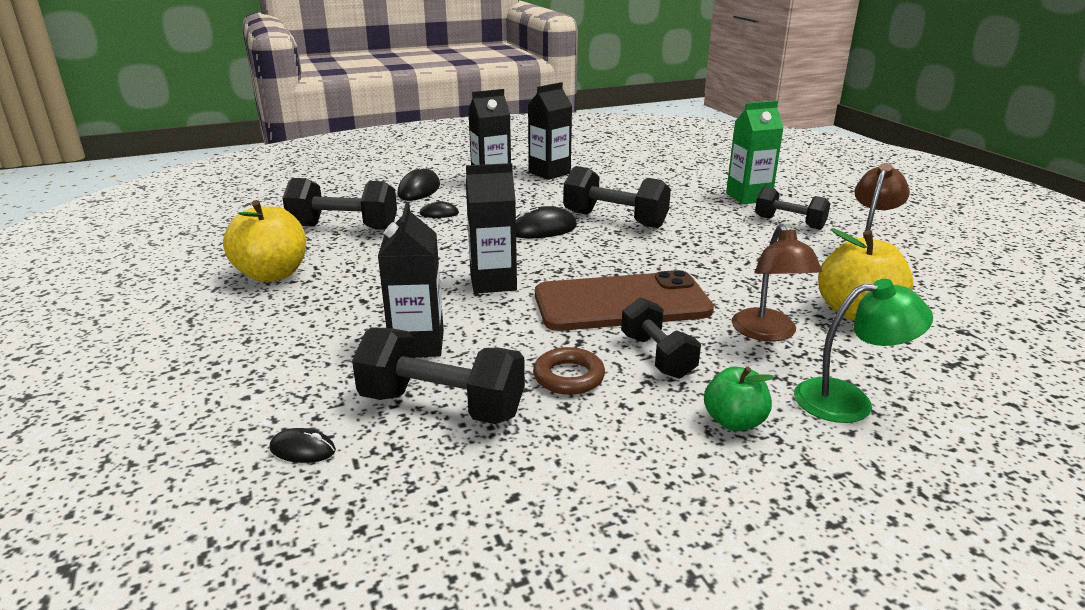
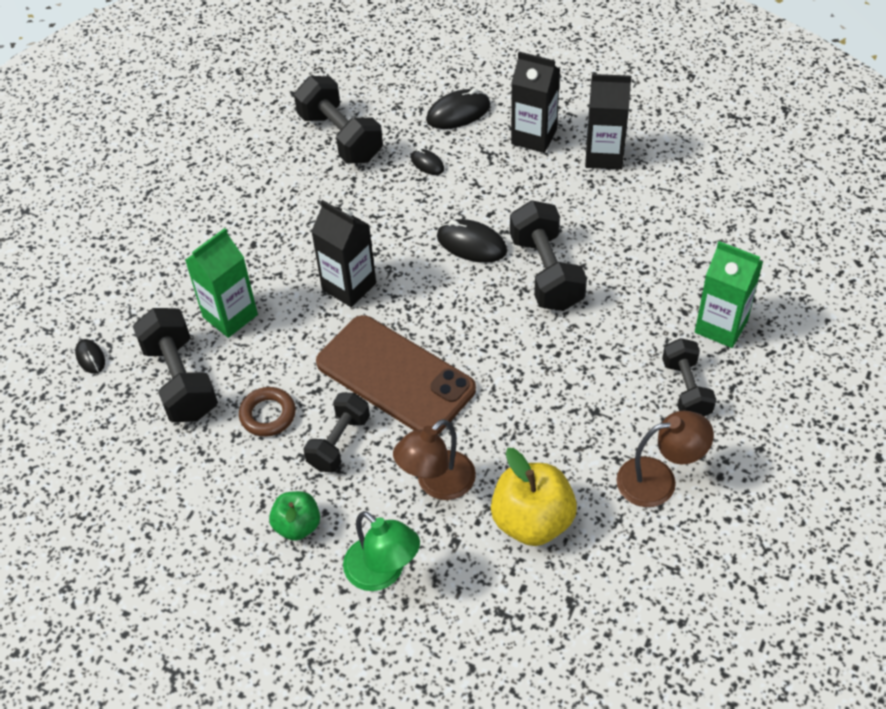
camera: 50 degrees right, 25 degrees up
(272, 274) = (236, 171): yellow apple -> none
(417, 344) = (230, 316): black carton -> green carton

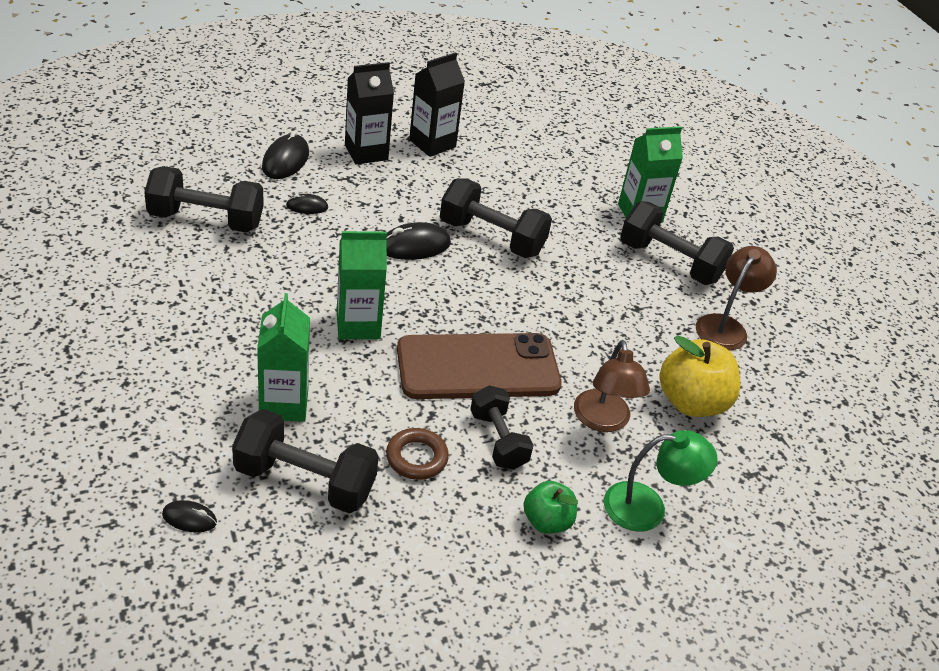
camera: 55 degrees left, 10 degrees down
(349, 286) = (358, 325): black carton -> green carton
(686, 389) = (670, 262): black dumbbell -> black dumbbell, size x1.52

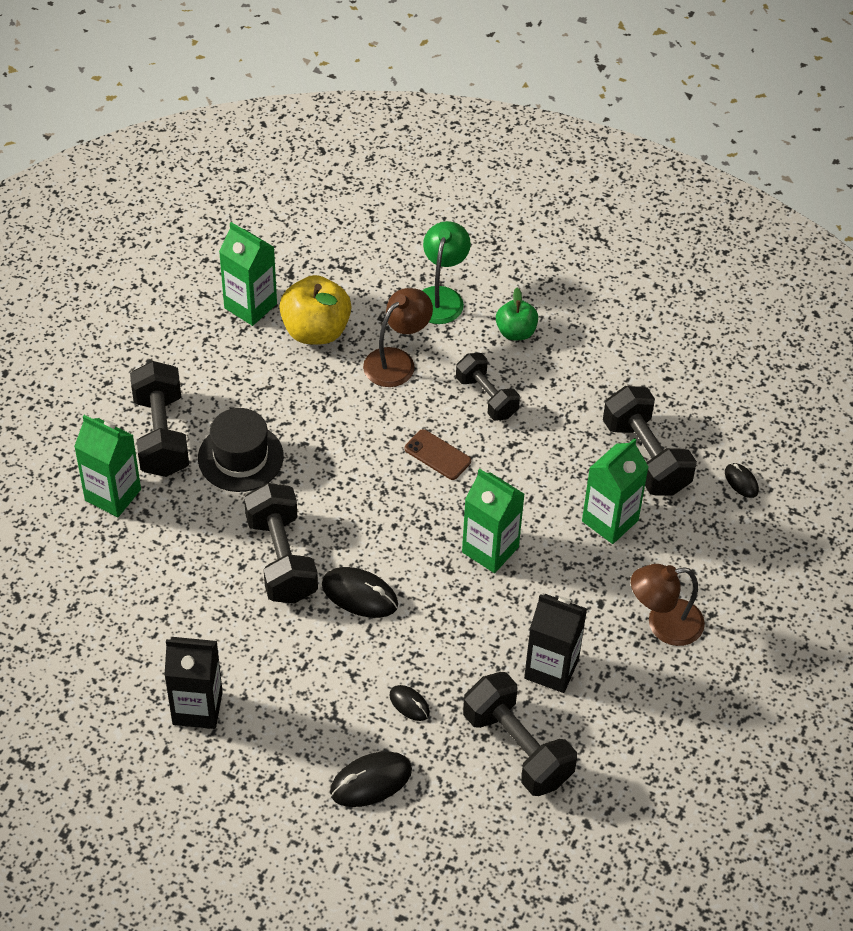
camera: 130 degrees left, 10 degrees up
(366, 152) = (278, 739): black carton -> black carton (551, 669)
(416, 458) = (555, 423): brown ring -> none
(478, 367) = (437, 455): brown phone -> brown phone, size x0.43
(498, 440) = (486, 397): black dumbbell -> black dumbbell turned 60 degrees counterclockwise
(604, 279) = (240, 457): none -> black hat
(648, 507) = (441, 297): green lamp -> green lamp turned 60 degrees clockwise
(725, 326) = (203, 359): brown lamp -> brown lamp (663, 624)
(760, 388) = (250, 306): none -> green carton

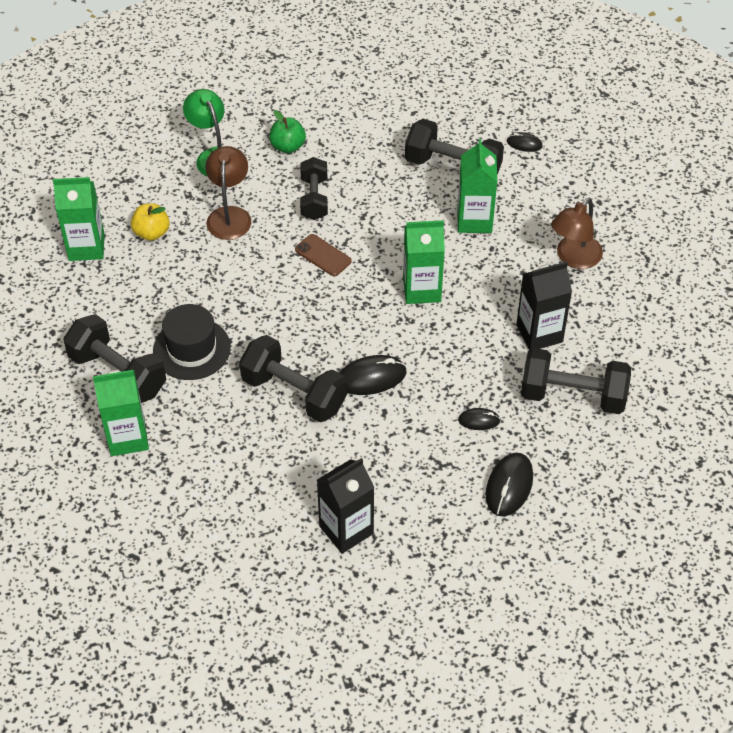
camera: 40 degrees left, 0 degrees up
(316, 330) = (152, 233): yellow apple -> yellow apple, size x0.60
(437, 455) = (323, 255): brown phone -> brown phone turned 45 degrees clockwise
(486, 397) = (314, 198): black dumbbell -> black dumbbell turned 75 degrees clockwise

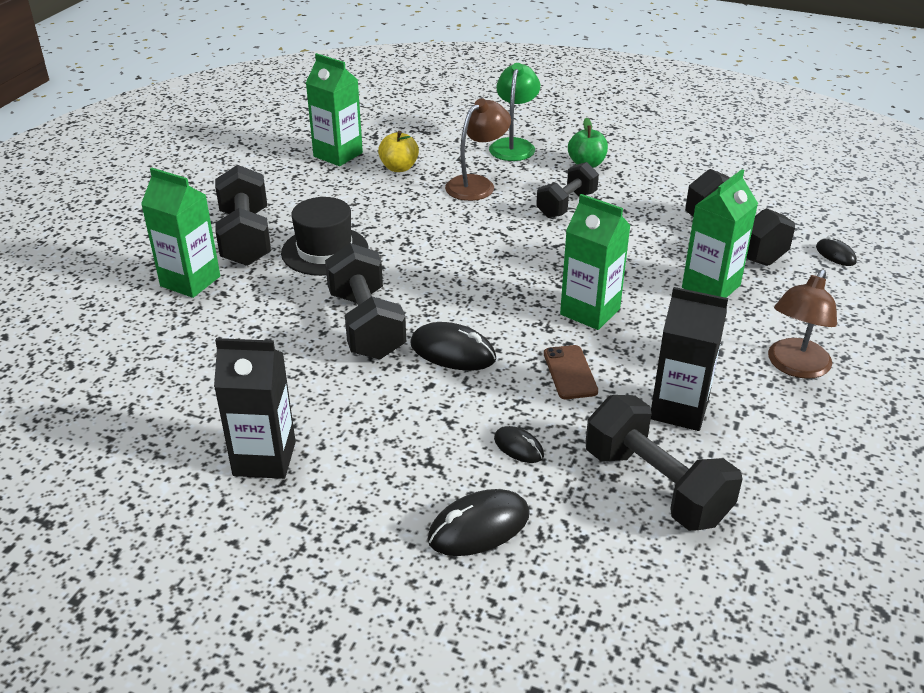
camera: 40 degrees right, 15 degrees down
(323, 255) = (524, 244): brown phone -> brown phone (570, 372)
(573, 258) = (794, 367): brown lamp -> brown lamp turned 45 degrees counterclockwise

